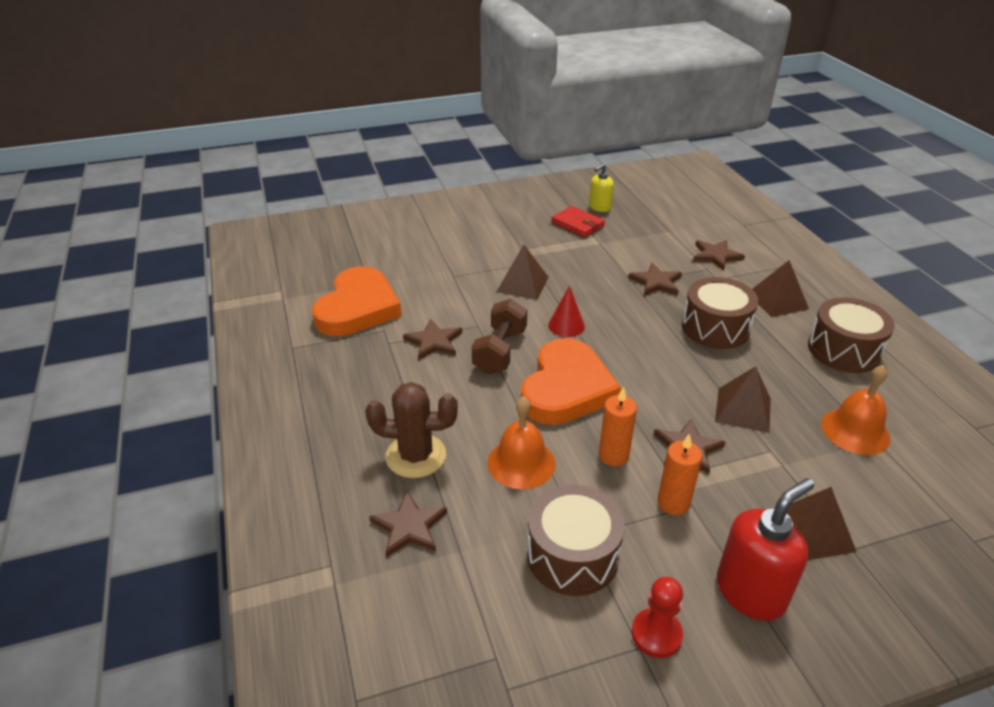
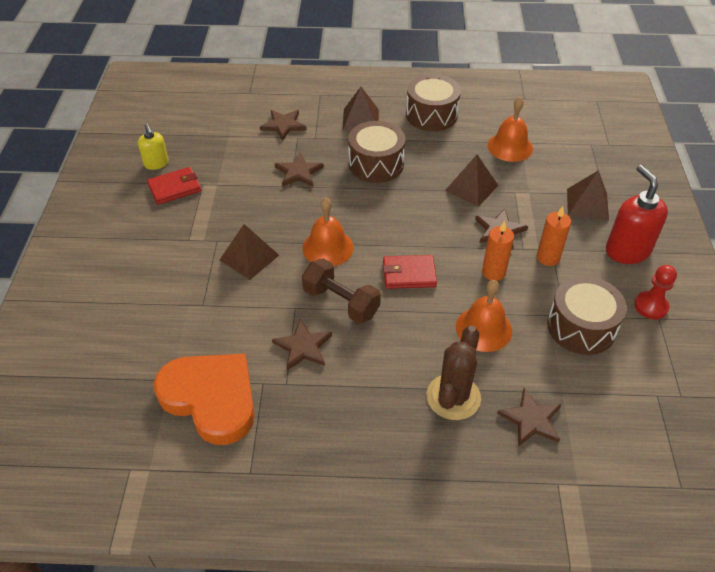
camera: 70 degrees left, 10 degrees up
(566, 325) = (328, 247): red cone -> orange bell
(566, 388) = (409, 274): orange heart -> red wallet

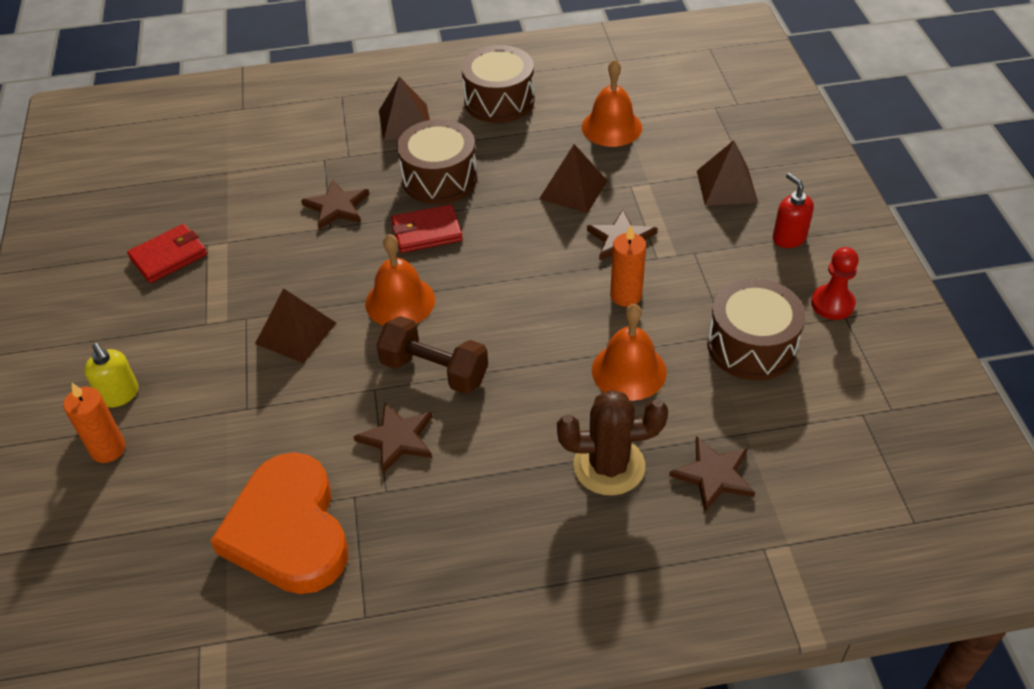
camera: 10 degrees left, 0 degrees up
(156, 164) = (134, 227): yellow soap dispenser -> yellow soap dispenser (119, 395)
(211, 398) = (288, 530): orange heart -> orange heart turned 135 degrees counterclockwise
(283, 125) = (301, 146): brown star -> none
(409, 274) = (516, 317): red wallet -> red wallet (426, 232)
(453, 397) = (609, 466): brown cactus -> brown cactus turned 75 degrees clockwise
(548, 258) = (691, 264): orange candle -> orange candle (108, 449)
(627, 250) = (789, 238): red soap dispenser -> red soap dispenser, size x0.59

